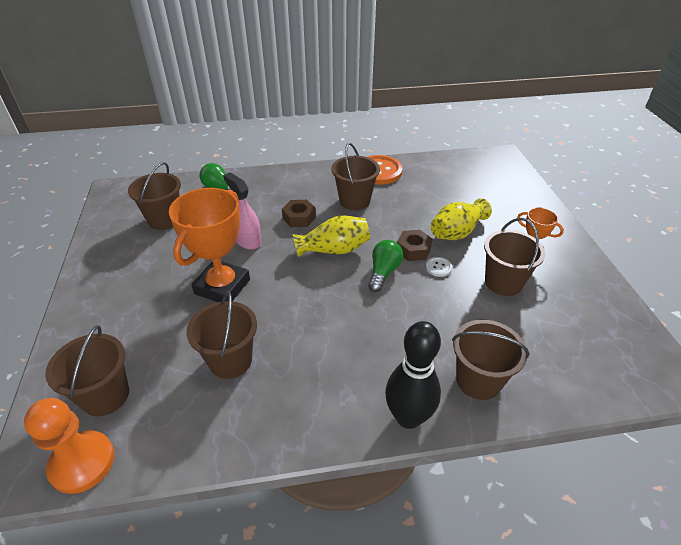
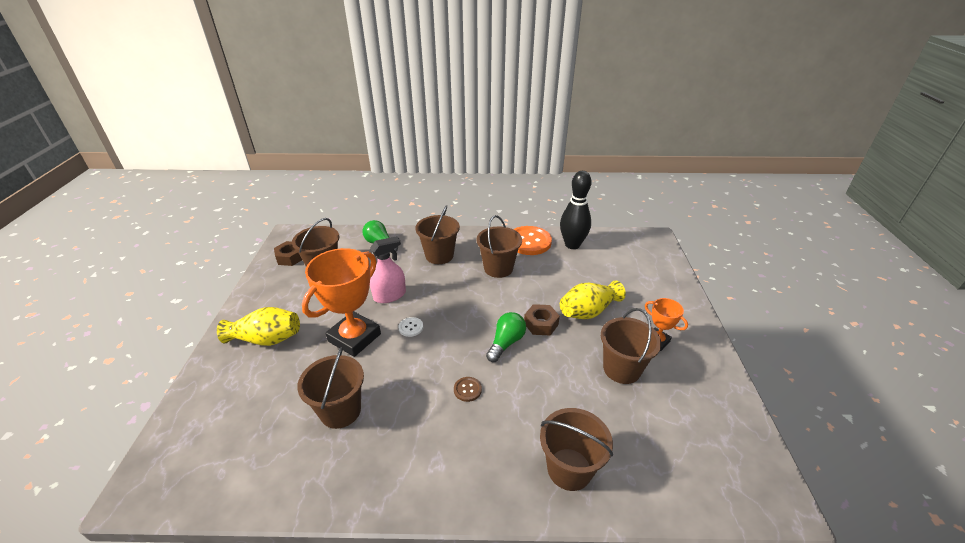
camera: 10 degrees right, 5 degrees down
(82, 463) = (185, 489): orange pawn -> none
(105, 396) = (223, 428): brown bucket -> brown bucket (439, 255)
(247, 240) = (389, 295): pink spray bottle -> pink spray bottle turned 90 degrees clockwise
(299, 218) = (442, 279): brown nut -> brown nut (290, 257)
(334, 250) = (465, 314): yellow vase -> yellow vase (266, 339)
(357, 322) = (467, 390): none -> brown button
(408, 417) = (489, 496): black bowling pin -> black bowling pin (572, 245)
(438, 267) = (560, 345): white button -> white button (411, 327)

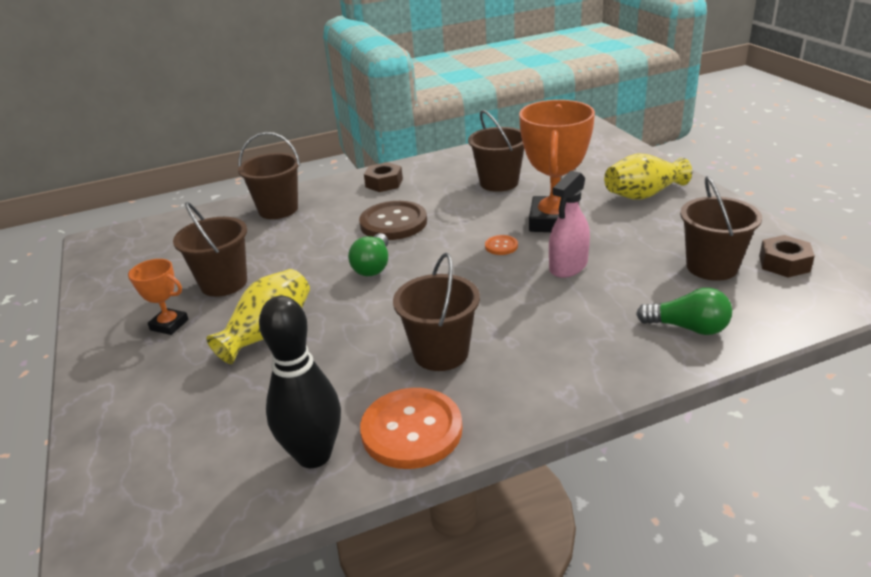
camera: 160 degrees right, 5 degrees down
(411, 327) = (501, 246): white button -> orange button
(439, 255) = (561, 342): brown bucket -> none
(467, 390) = (393, 223): brown button -> brown button, size x2.22
(541, 324) = (336, 297): brown nut -> brown nut (384, 183)

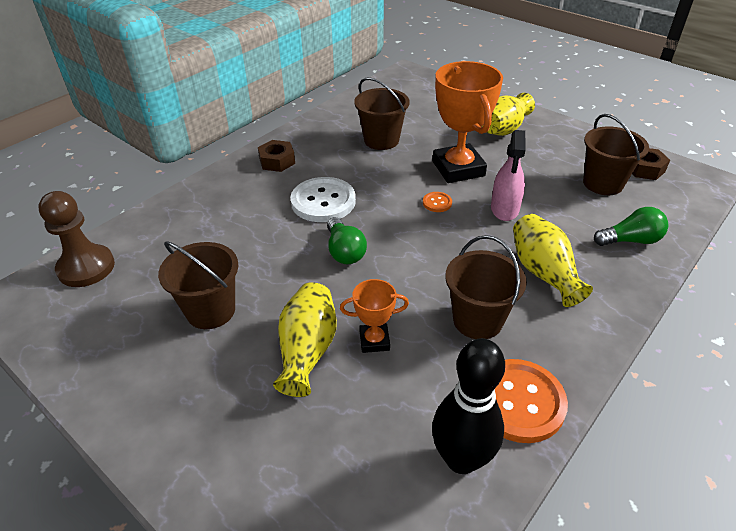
camera: 30 degrees left, 10 degrees up
(166, 231) = (86, 268): none -> brown pawn
(169, 325) = (193, 375): orange trophy -> orange trophy (374, 341)
(278, 209) = (194, 213): brown bucket -> none
(393, 223) = (323, 201): brown button -> white button
(552, 331) = (543, 272): none -> yellow vase

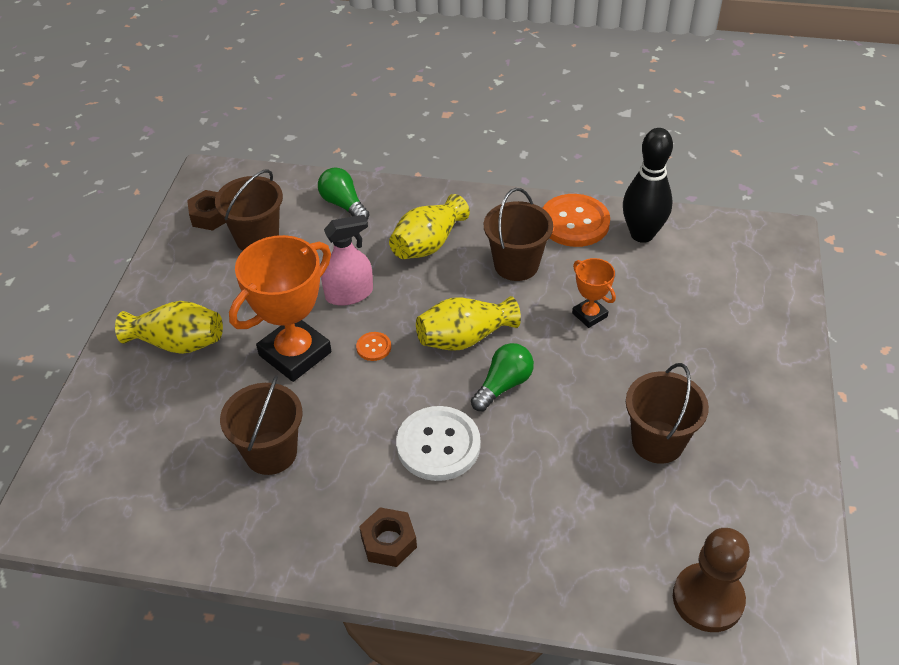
camera: 120 degrees left, 5 degrees up
(307, 350) = (635, 350): yellow vase -> yellow vase (464, 338)

